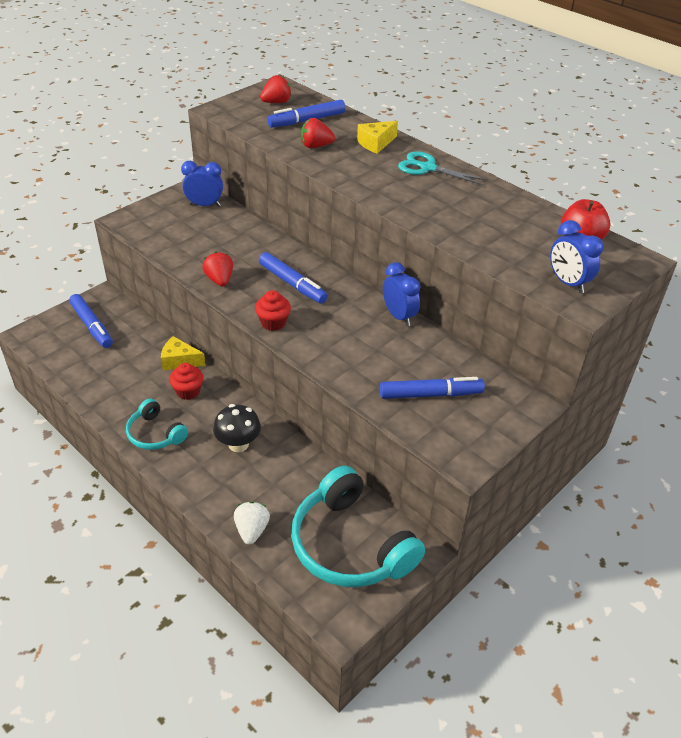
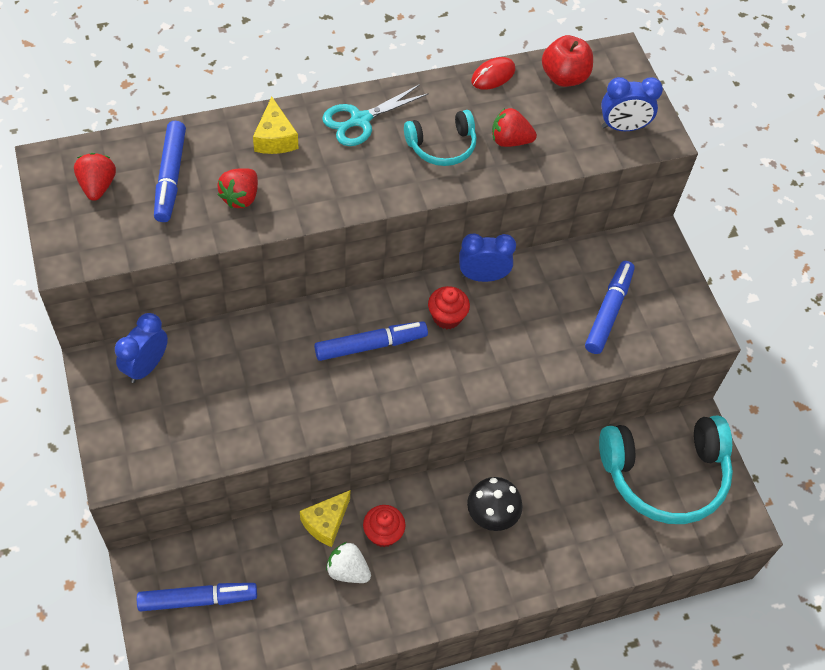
camera: 65 degrees left, 15 degrees up
(155, 434) = (432, 593): turquoise headphones -> turquoise headphones (442, 146)
(219, 280) = (319, 414): red strawberry -> red strawberry (510, 140)
(252, 530) = (610, 551): white strawberry -> white strawberry (348, 570)
(273, 323) = (428, 394): red cupcake -> red cupcake (447, 317)
(537, 208) = (493, 75): none -> red mouse

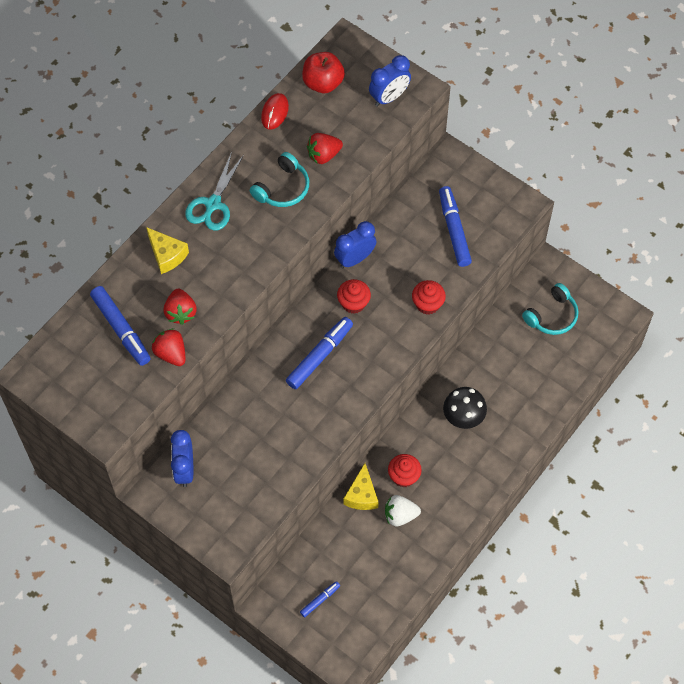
camera: 30 degrees left, 5 degrees up
(97, 186) = (77, 368): red strawberry -> red strawberry (171, 353)
(197, 599) = (319, 600): blue marker -> blue marker, size x0.52
(523, 366) = (427, 304): none -> red cupcake
(665, 475) = (552, 316): turquoise headphones -> turquoise headphones, size x0.52

